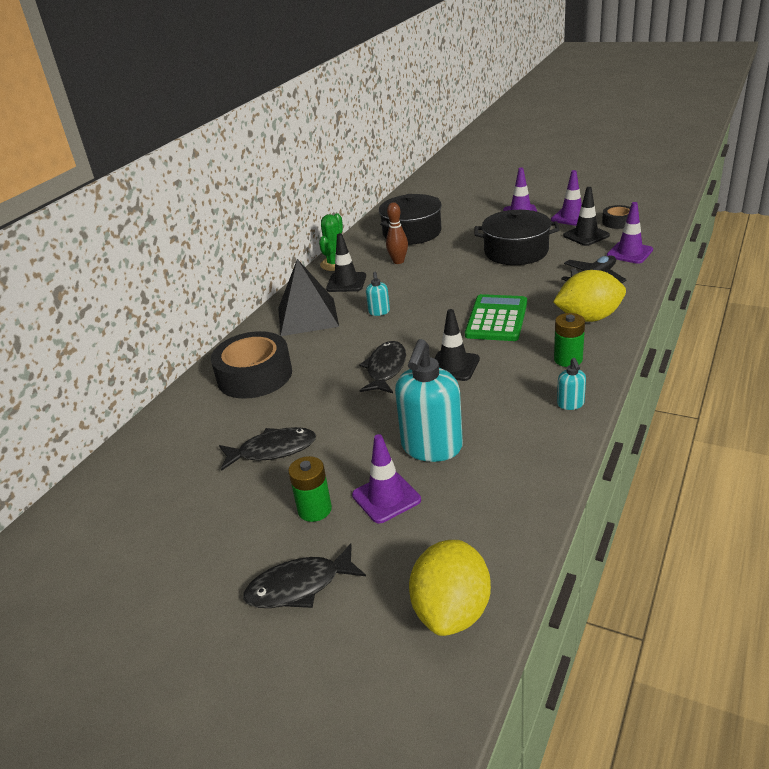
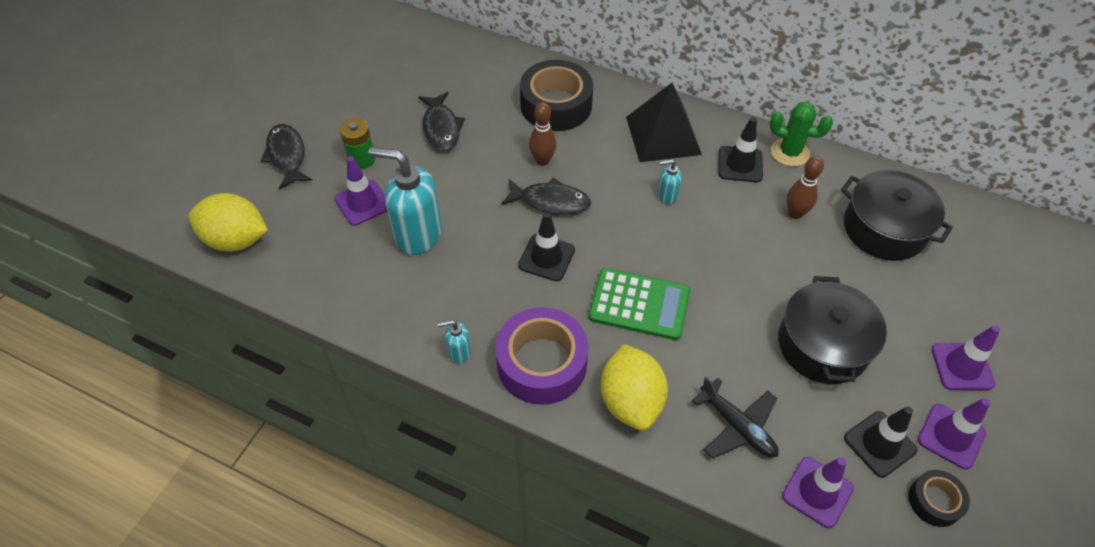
camera: 85 degrees right, 20 degrees up
(331, 378) = (542, 160): none -> brown bowling pin
(568, 359) = (542, 363): green battery -> purple tape

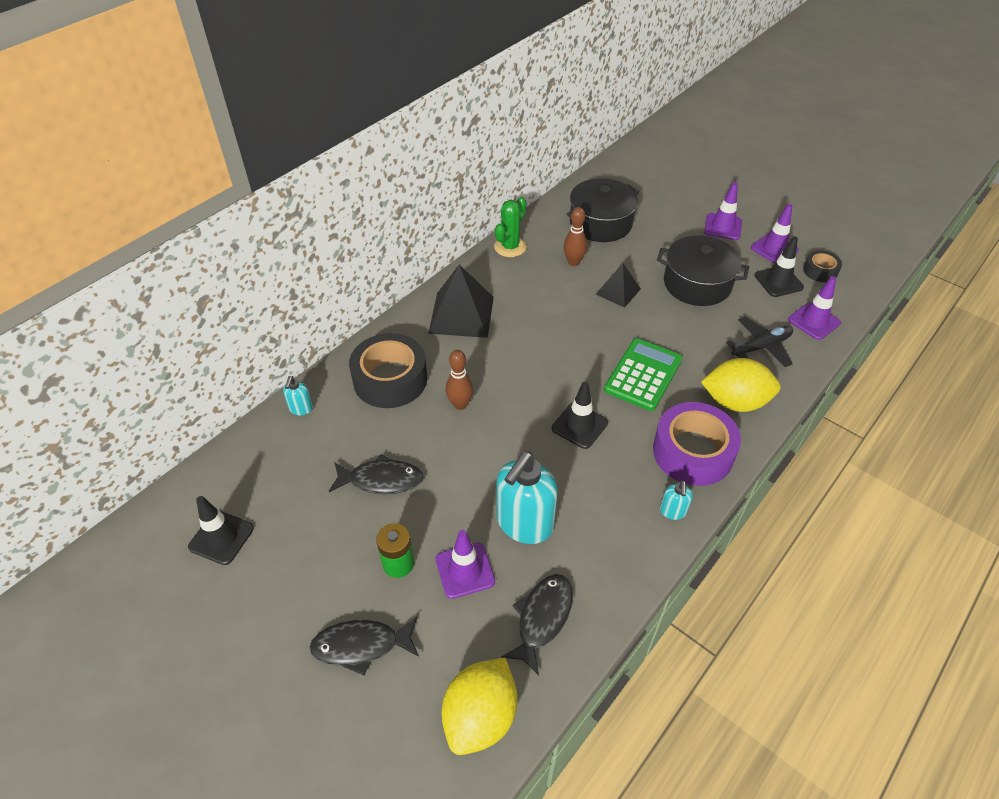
camera: 75 degrees left, 5 degrees down
(550, 201) = (514, 409): black fish -> black fish (542, 618)
(667, 195) = (532, 329): turquoise soap dispenser -> turquoise soap dispenser (301, 409)
(740, 164) = (512, 277): black traffic cone -> black traffic cone (221, 537)
(766, 263) = (618, 291): none -> black pyramid

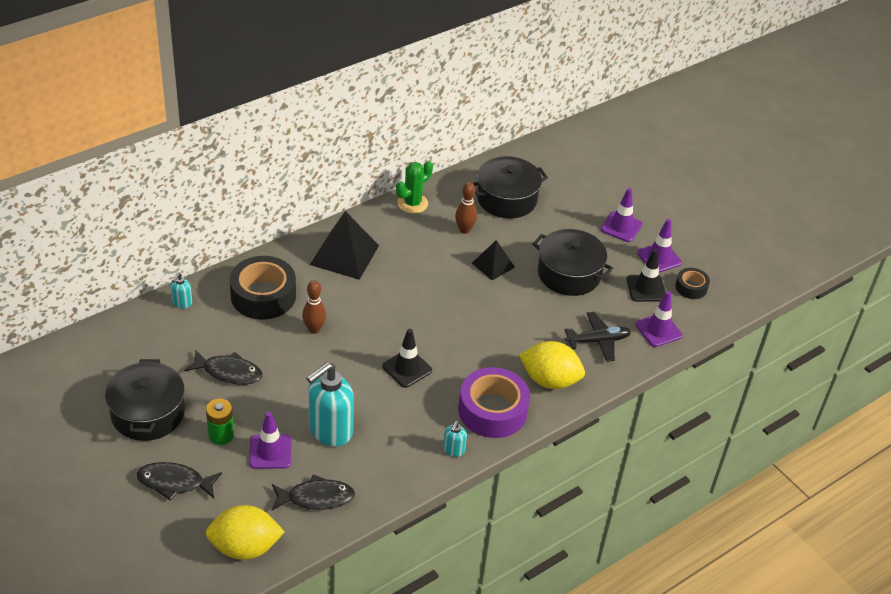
camera: 10 degrees right, 5 degrees down
(221, 537) = (92, 385): black traffic cone -> none
(300, 558) = (148, 413): none -> black pot
(480, 716) = (245, 547): yellow lemon -> yellow lemon turned 45 degrees clockwise
(542, 618) = (316, 498): black fish -> black fish turned 45 degrees clockwise
(643, 375) = (480, 340): green calculator -> none

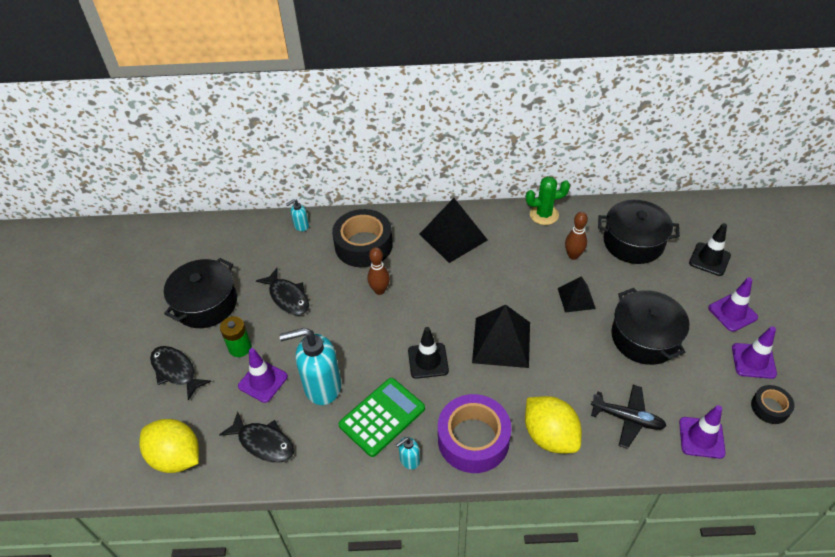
camera: 40 degrees right, 5 degrees up
(404, 429) = (382, 417): none -> green calculator
(457, 326) = (501, 342): none -> black pyramid
(646, 288) = (717, 387): black traffic cone -> black traffic cone (709, 259)

